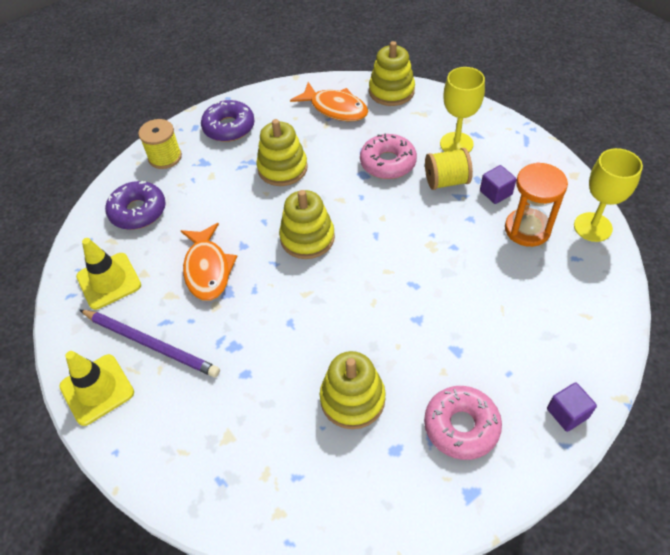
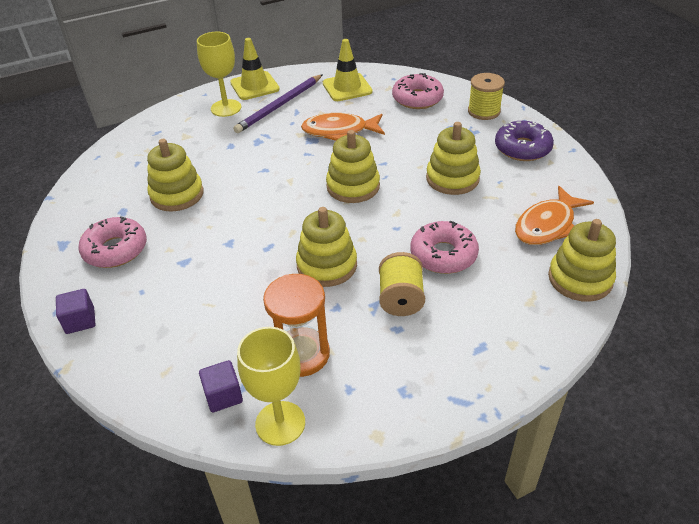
camera: 100 degrees right, 10 degrees down
(138, 211) = (417, 98): purple donut -> pink donut
(424, 235) = (327, 265): none -> yellow stacking toy
(456, 144) = (465, 322): yellow goblet -> yellow goblet (226, 108)
(495, 193) = (369, 340): purple cube -> purple cube (223, 395)

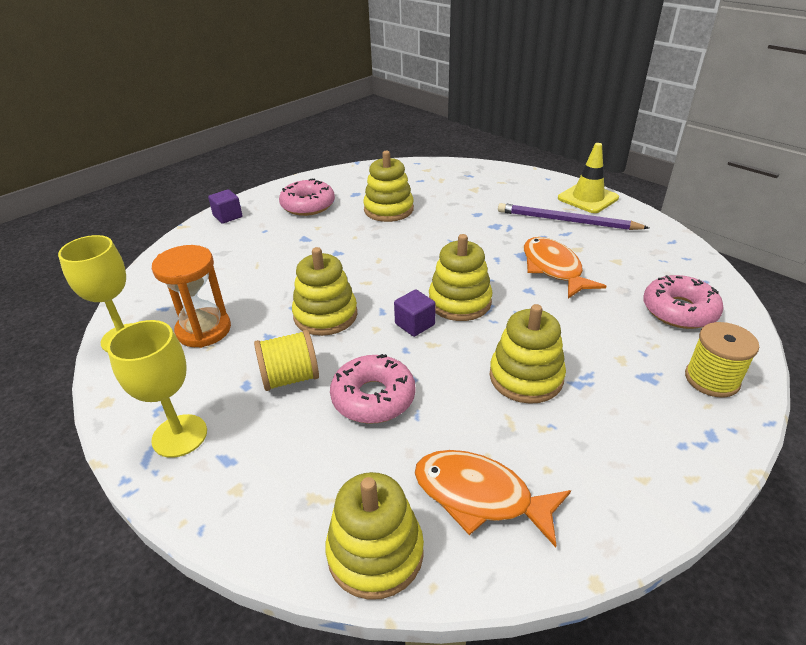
camera: 70 degrees right, 5 degrees down
(223, 395) = (155, 301): purple cube -> purple cube (415, 324)
(226, 108) = (535, 194): yellow goblet -> yellow goblet (179, 436)
(347, 87) = (646, 253): yellow traffic cone -> none
(522, 148) = (652, 439): purple donut -> none

